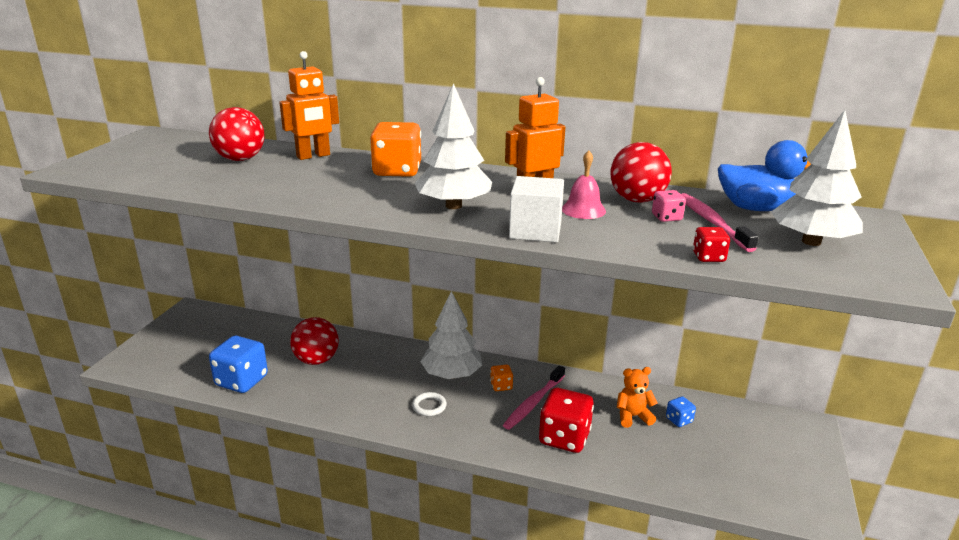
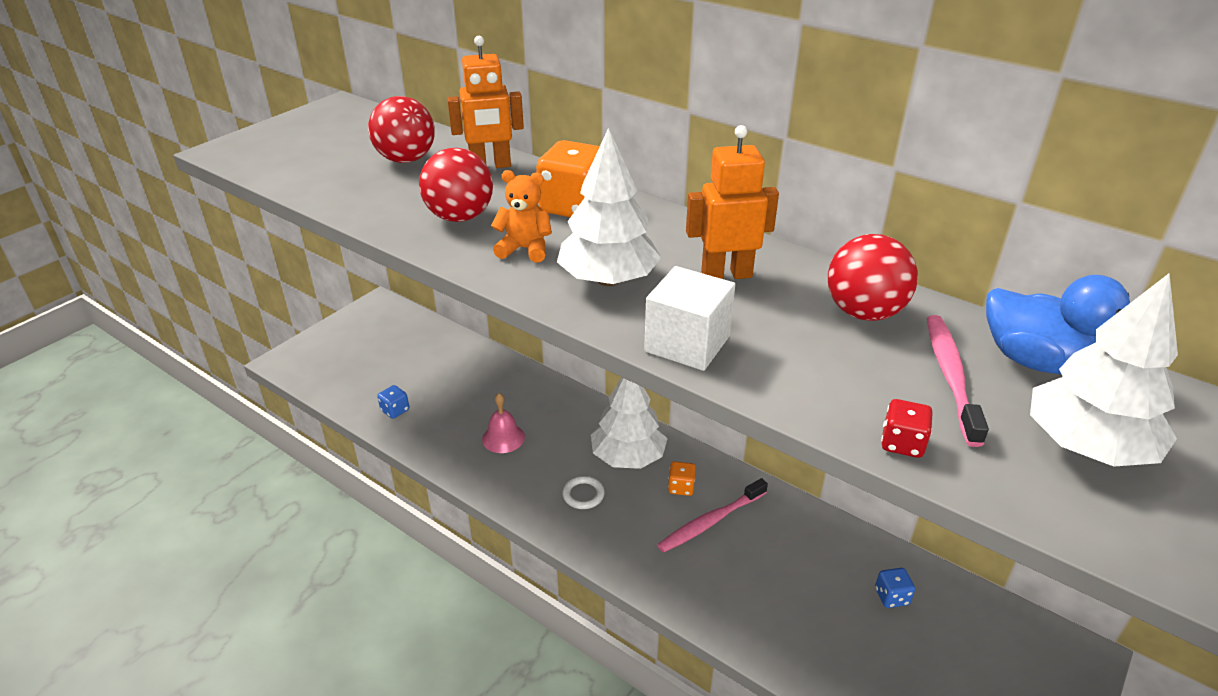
camera: 20 degrees right, 10 degrees up
(241, 381) = (395, 410): blue dice -> blue dice, size x0.49
(316, 360) = (484, 401): red ball -> red ball (460, 217)
(564, 438) = (727, 582): red dice -> none
(583, 210) = (775, 317): pink bell -> pink bell (503, 438)
(633, 416) = (830, 575): orange teddy bear -> orange teddy bear (525, 249)
(666, 217) = (887, 354): pink dice -> none

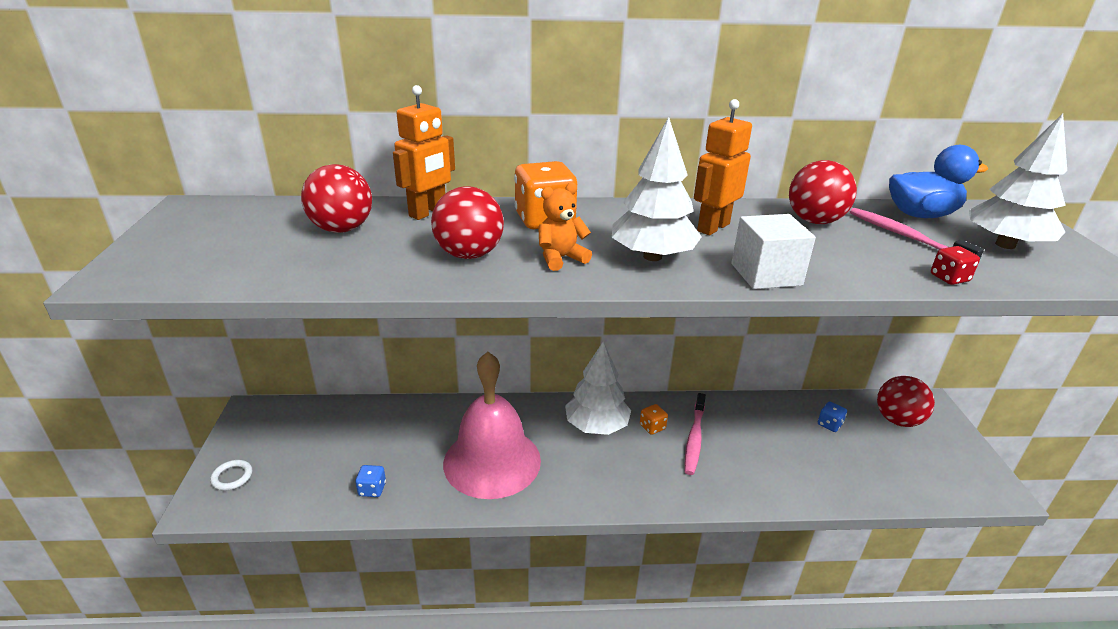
camera: 40 degrees left, 5 degrees down
(503, 438) = (492, 461): pink bell -> pink bell, size x2.41
(583, 495) = (597, 468): white ring -> white ring (232, 477)
(997, 645) = (897, 420): none -> red ball

